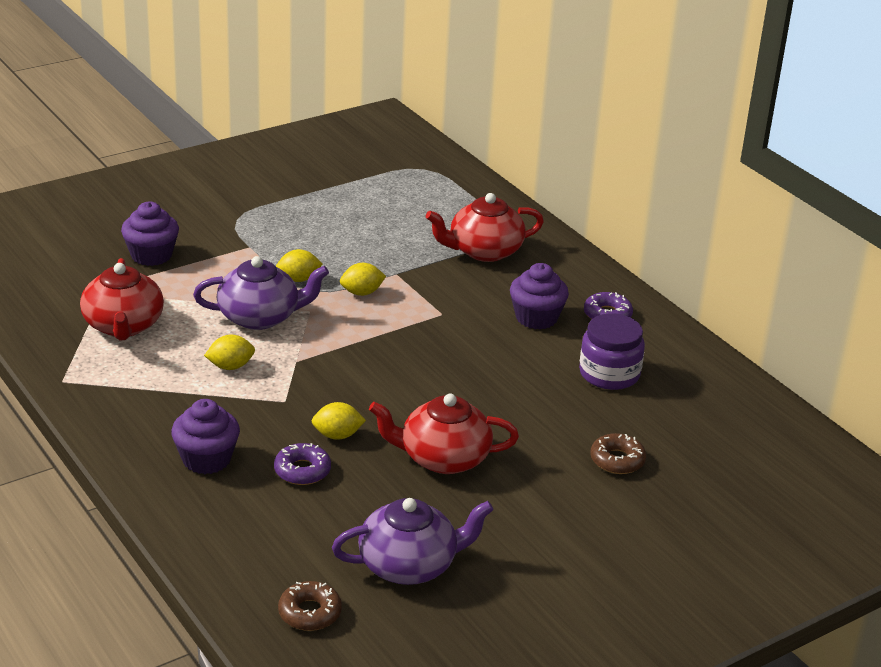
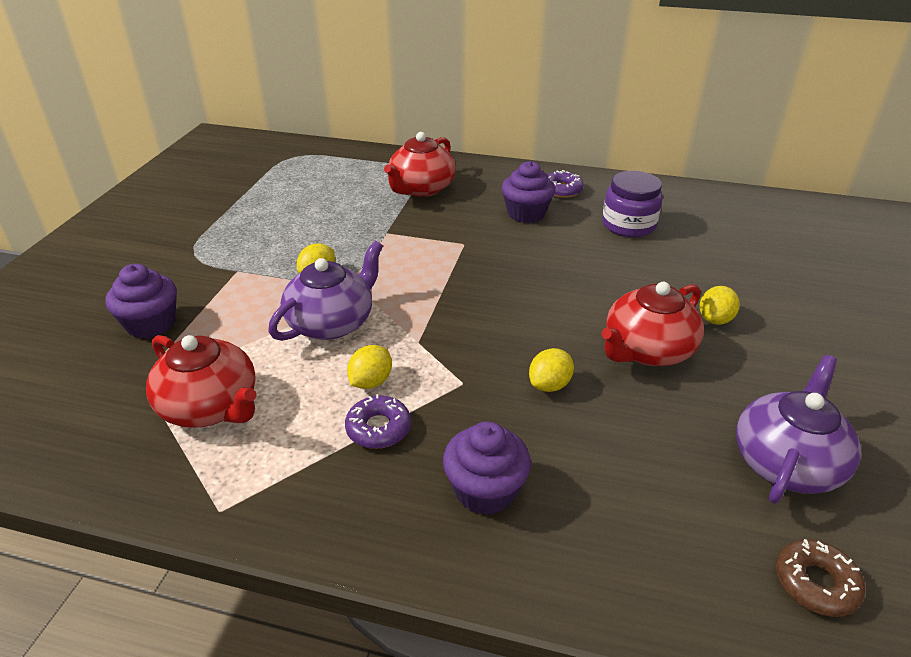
camera: 40 degrees left, 5 degrees up
(302, 471) = (576, 438): purple donut -> purple donut (378, 428)
(362, 293) = (383, 259): yellow lemon -> yellow lemon (715, 319)
(617, 460) = (736, 278): brown donut -> none

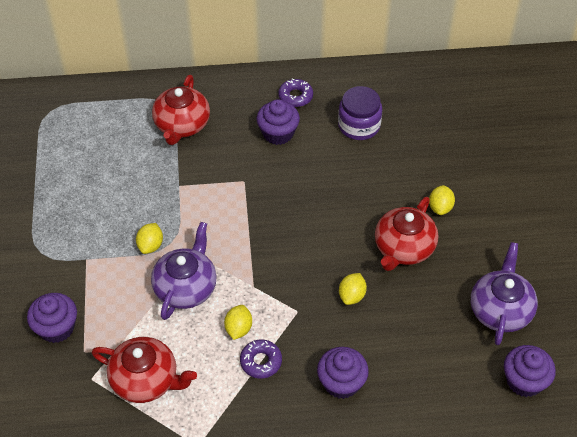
camera: 20 degrees left, 15 degrees up
(815, 583) = (524, 381): brown donut -> purple cupcake

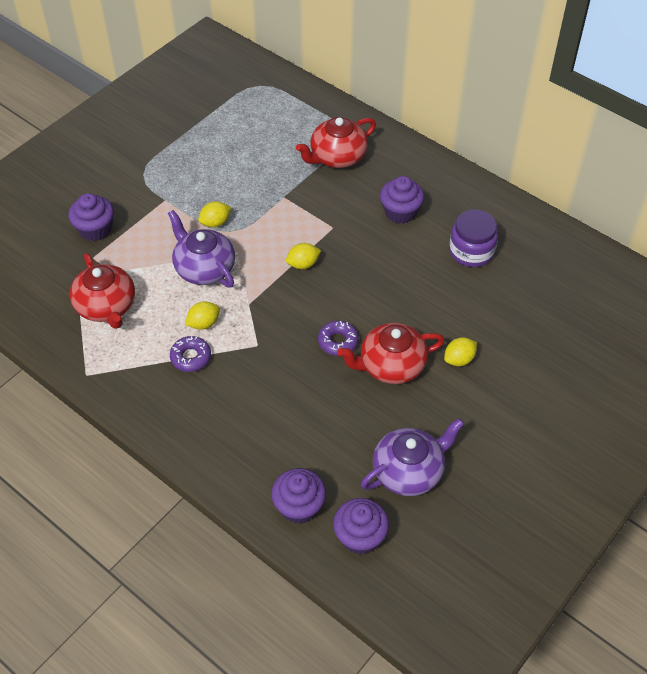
camera: 45 degrees right, 0 degrees up
(186, 287) = (204, 268): purple teapot -> purple teapot turned 105 degrees counterclockwise
(295, 96) = (448, 195): purple donut -> purple donut (338, 341)
(341, 382) = (226, 418): purple cupcake -> purple cupcake (299, 506)
(352, 296) = (309, 367): yellow lemon -> yellow lemon (303, 264)

